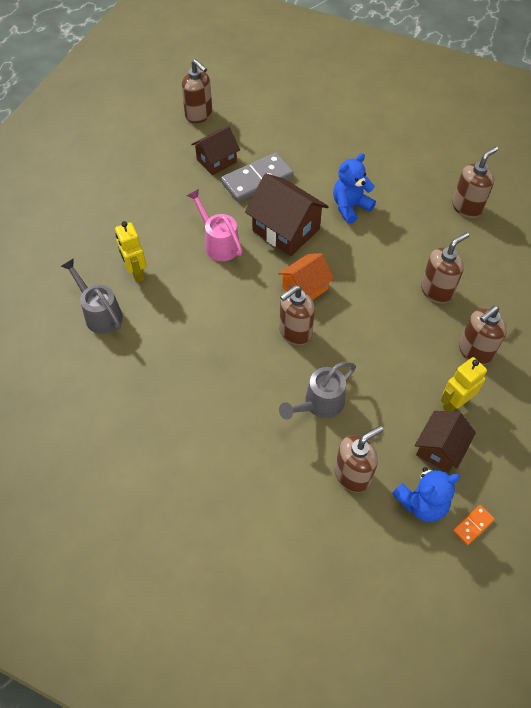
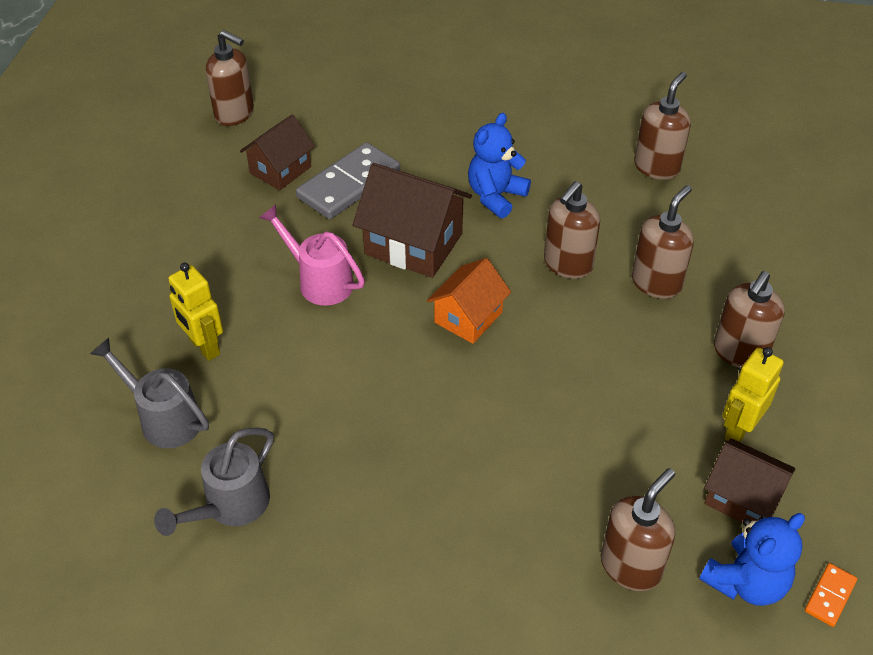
camera: 15 degrees left, 10 degrees down
(295, 332) = (474, 381): brown soap dispenser -> brown soap dispenser (567, 264)
(319, 404) = (546, 475): grey watering can -> grey watering can (230, 506)
(440, 448) = (742, 498): brown house -> brown house turned 75 degrees counterclockwise

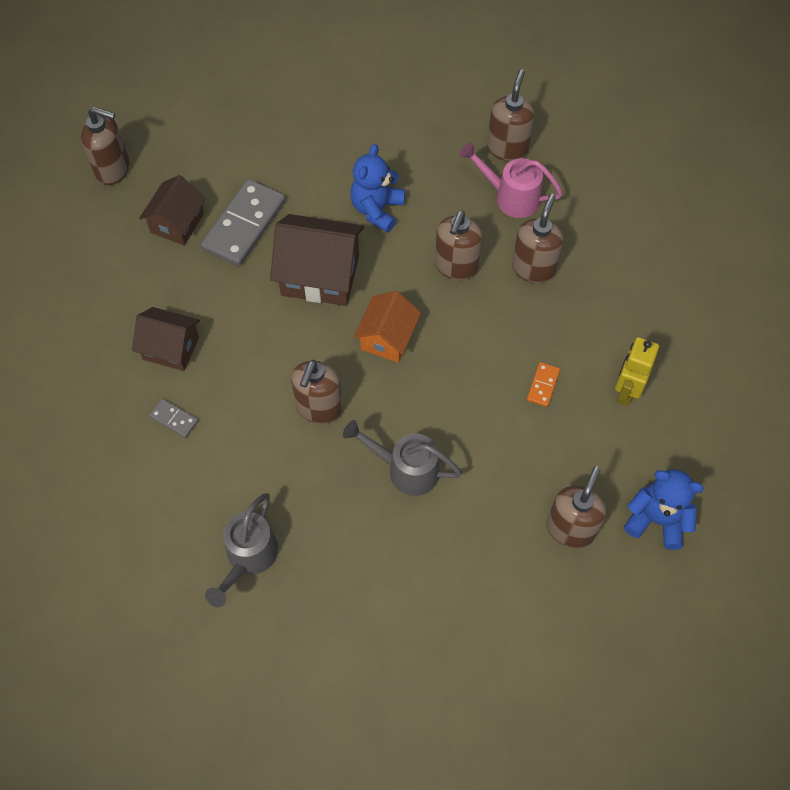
camera: 15 degrees left, 15 degrees up
(164, 418) = (165, 494): grey watering can -> grey watering can (406, 469)
(204, 347) = (174, 419): yellow robot -> grey domino
(319, 281) = (251, 331): pink watering can -> pink watering can (511, 197)
(739, 353) = (613, 320): brown soap dispenser -> brown soap dispenser (319, 408)
(742, 498) = (640, 450): brown house -> brown house (171, 348)
(746, 582) = (656, 520): blue teddy bear -> blue teddy bear turned 105 degrees counterclockwise
(829, 596) = (718, 515): orange domino -> orange domino (543, 385)

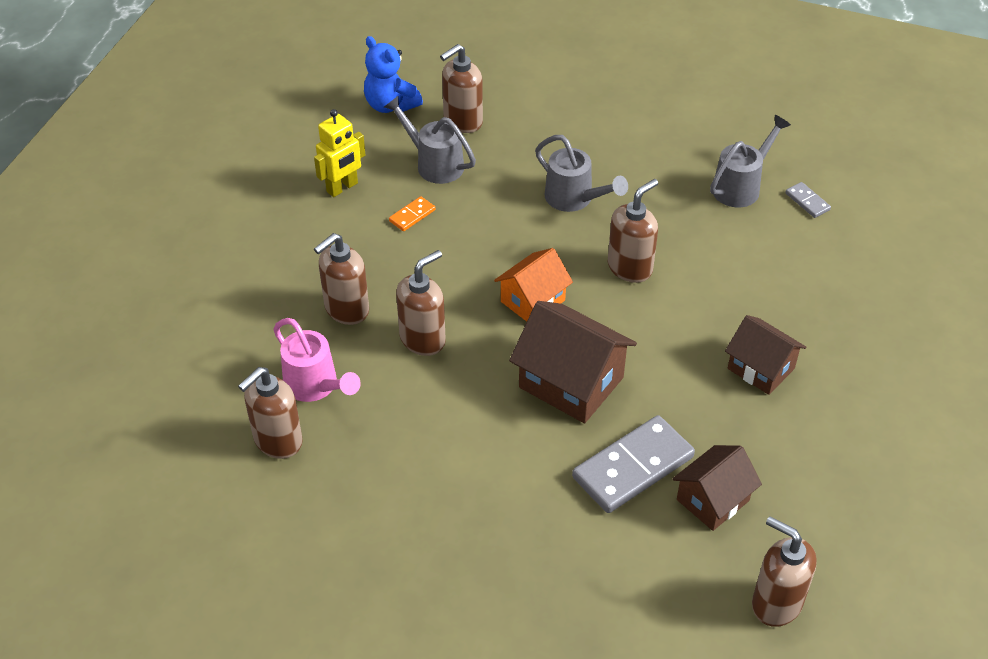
camera: 155 degrees left, 15 degrees down
(174, 419) = (776, 305): grey domino -> grey domino (807, 201)
(377, 209) = (471, 428): blue teddy bear -> none
(562, 457) = (434, 164): none -> grey watering can

